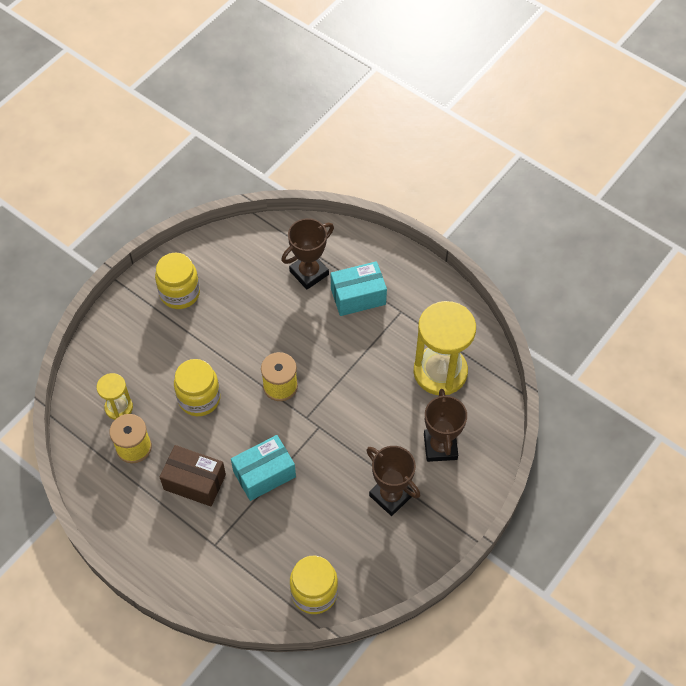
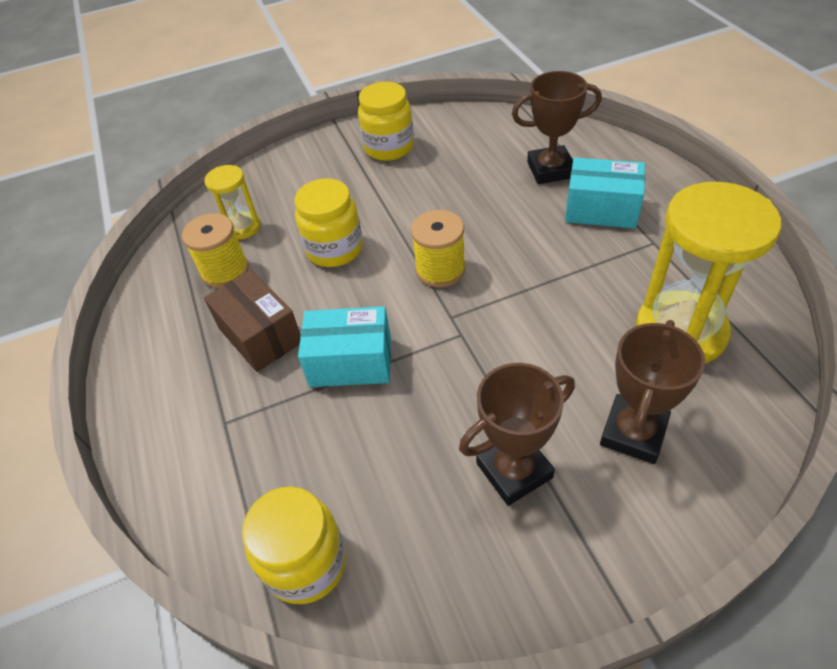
camera: 35 degrees right, 10 degrees down
(391, 495) = (514, 470): brown trophy -> brown trophy turned 75 degrees clockwise

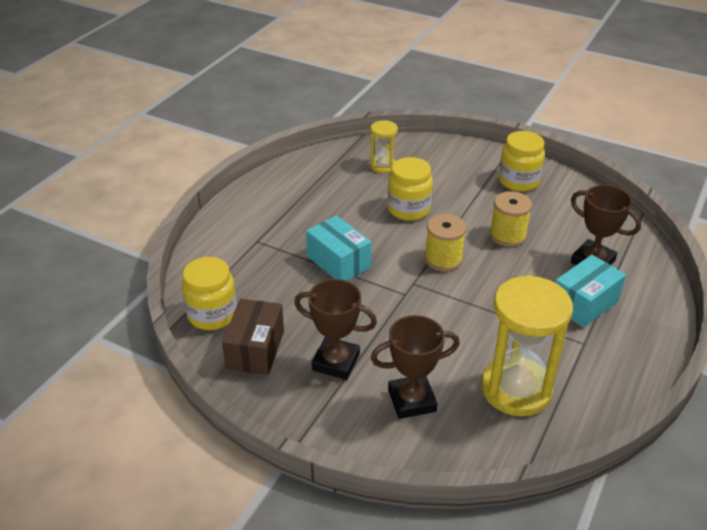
camera: 45 degrees right, 10 degrees down
(225, 271) = (346, 180): yellow spool -> yellow spool (507, 235)
(260, 335) = (319, 219): brown box -> brown box (255, 349)
(601, 209) = (584, 304): turquoise box -> turquoise box turned 75 degrees clockwise

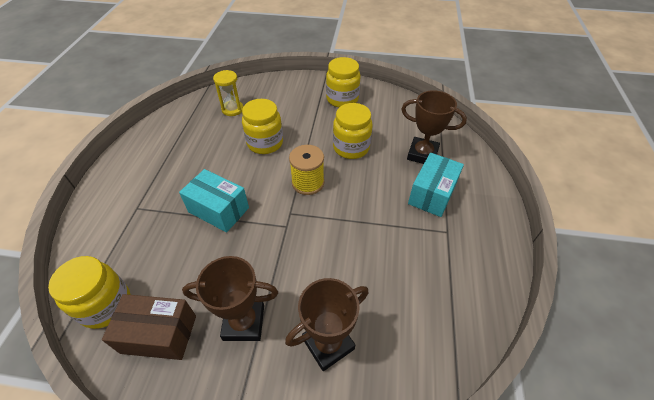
camera: 20 degrees left, 10 degrees up
(255, 349) = (159, 334): brown box -> brown box turned 75 degrees counterclockwise
(507, 235) = (351, 147): yellow spool -> yellow jar
(516, 389) = (413, 298): yellow hourglass -> none

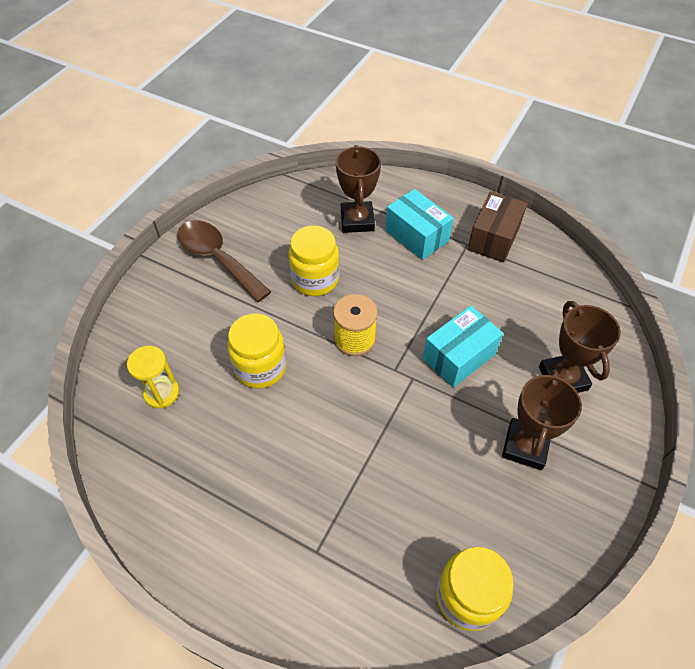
camera: 70 degrees left, 5 degrees up
(159, 334) = (520, 534): brown box -> brown box (493, 238)
(218, 210) = (360, 445): turquoise box -> turquoise box (459, 356)
(342, 99) = (217, 258): yellow jar -> brown spoon
(422, 154) = (357, 220): brown trophy -> brown trophy turned 45 degrees counterclockwise

